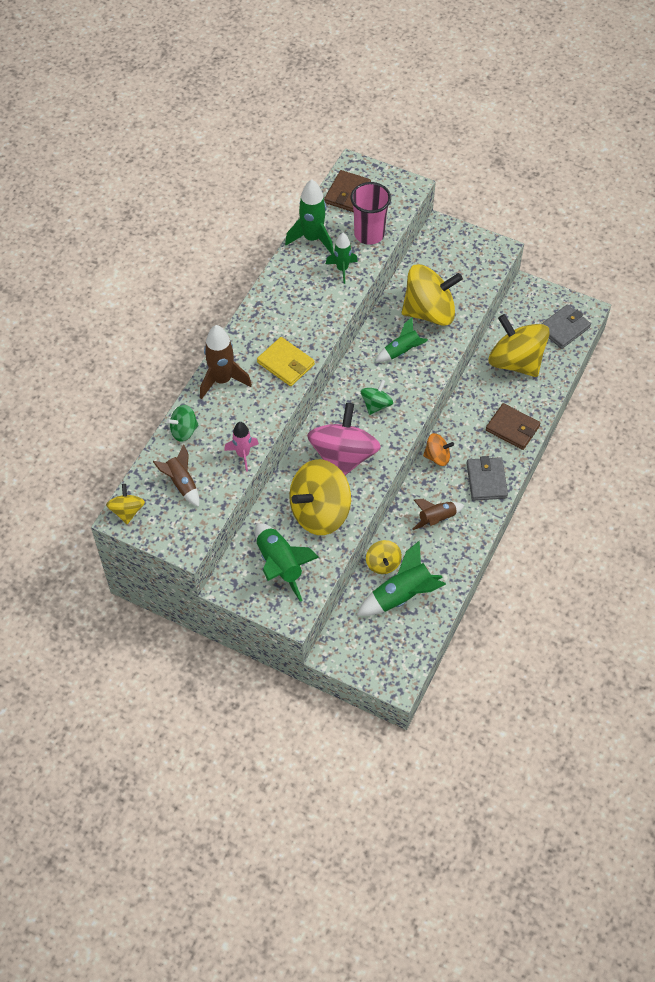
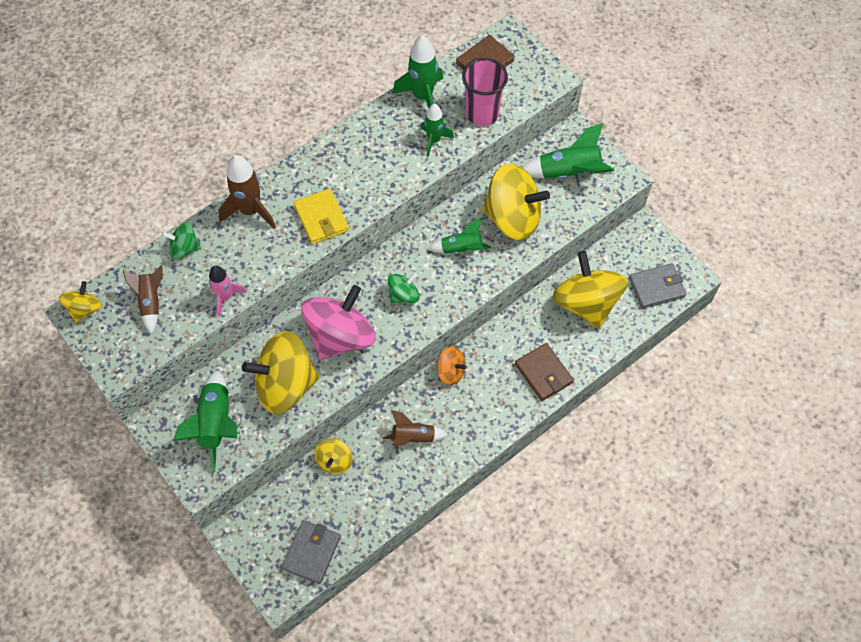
camera: 25 degrees right, 5 degrees up
(402, 595) = (334, 503): green rocket -> green rocket (568, 172)
(486, 480) = (486, 418): grey wallet -> grey wallet (312, 552)

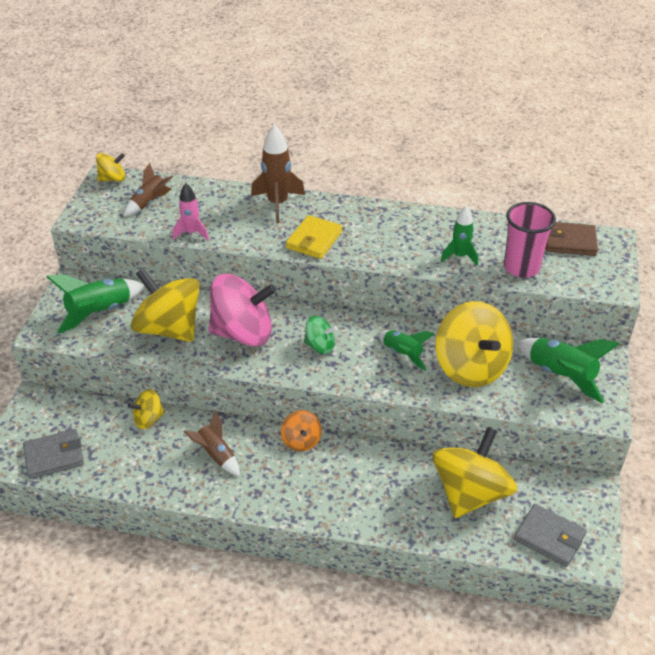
camera: 50 degrees right, 20 degrees down
(184, 248) = (210, 193): green spinning top -> none
(423, 97) = (489, 228): green rocket -> none
(543, 373) = (367, 506): brown wallet -> none

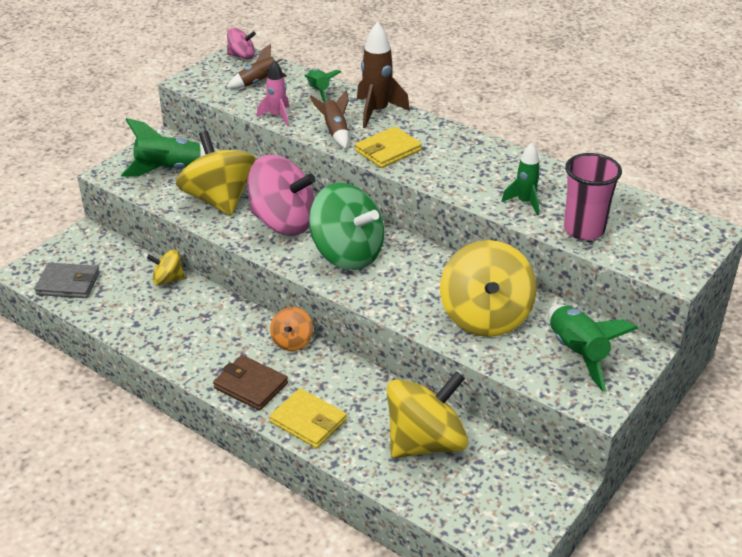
camera: 25 degrees right, 5 degrees down
(113, 179) = (242, 56): yellow spinning top -> pink spinning top
(216, 455) = (206, 328): brown rocket -> brown rocket (335, 132)
(320, 346) = (347, 254): green spinning top -> green spinning top, size x2.04
(364, 511) = (308, 421): none -> yellow wallet
(402, 354) = (423, 284): green rocket -> green rocket (319, 92)
(549, 537) = (479, 511): grey wallet -> none
(569, 241) = (658, 220): brown wallet -> brown wallet (250, 385)

